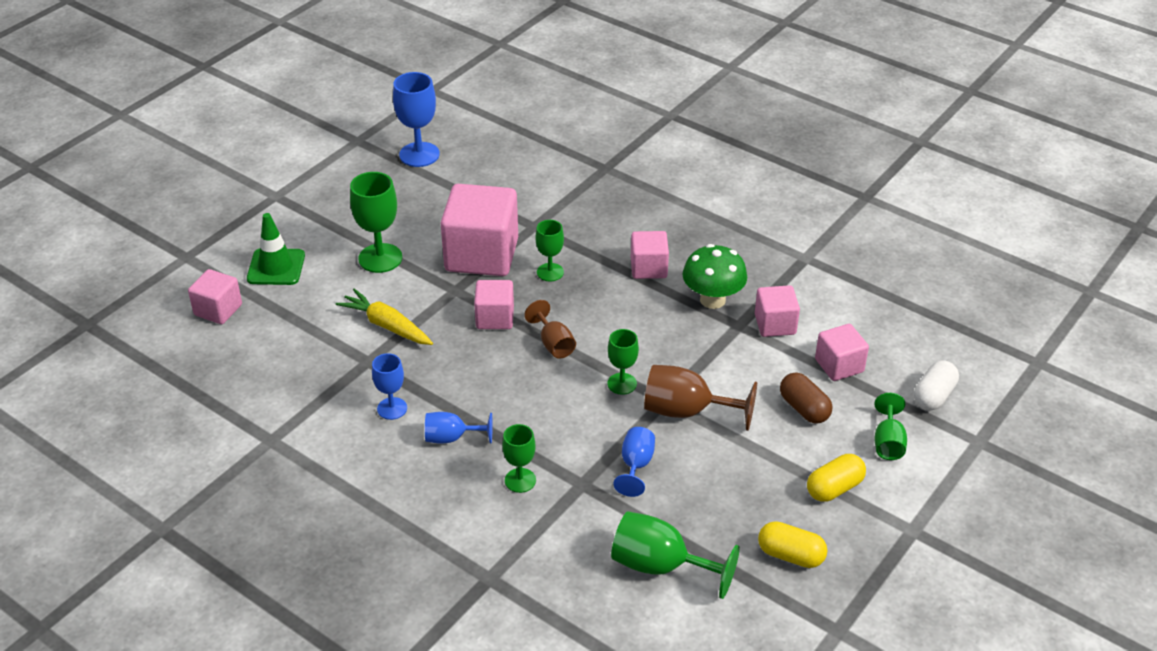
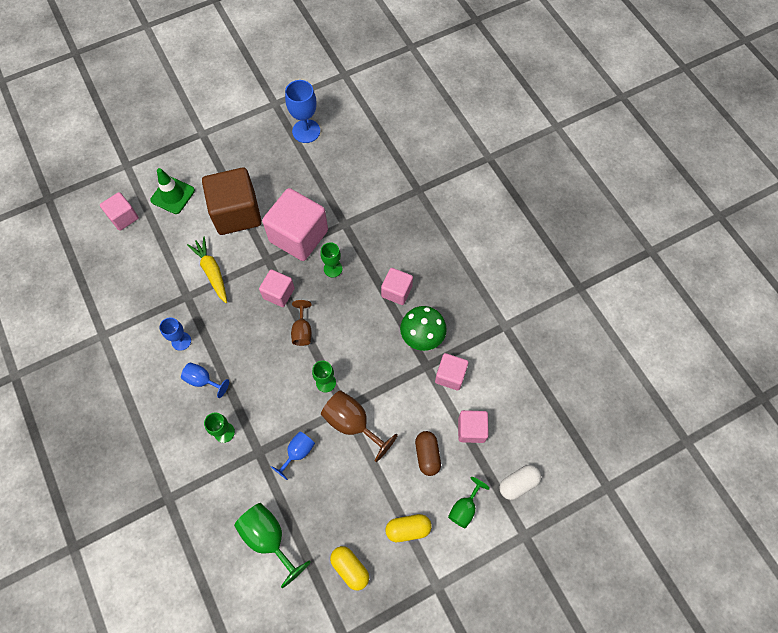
camera: 25 degrees right, 25 degrees up
(380, 258) = (236, 213): green goblet -> brown cube

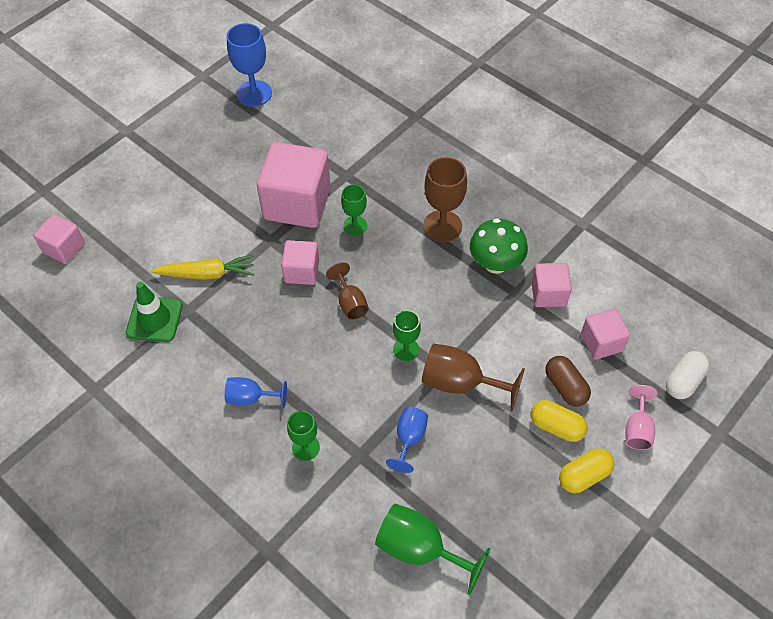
camera: 20 degrees left, 10 degrees down
(173, 195) = (118, 206): green traffic cone -> green traffic cone (154, 319)
(181, 341) = (202, 363): blue goblet -> none
(212, 272) = (207, 274): yellow carrot -> yellow carrot turned 135 degrees clockwise
(236, 213) = (209, 202): brown cube -> none
(350, 568) = (537, 546): yellow capsule -> yellow capsule (556, 427)
(396, 291) = (442, 226): pink cube -> brown goblet
(464, 508) = (637, 429): green goblet -> pink goblet

